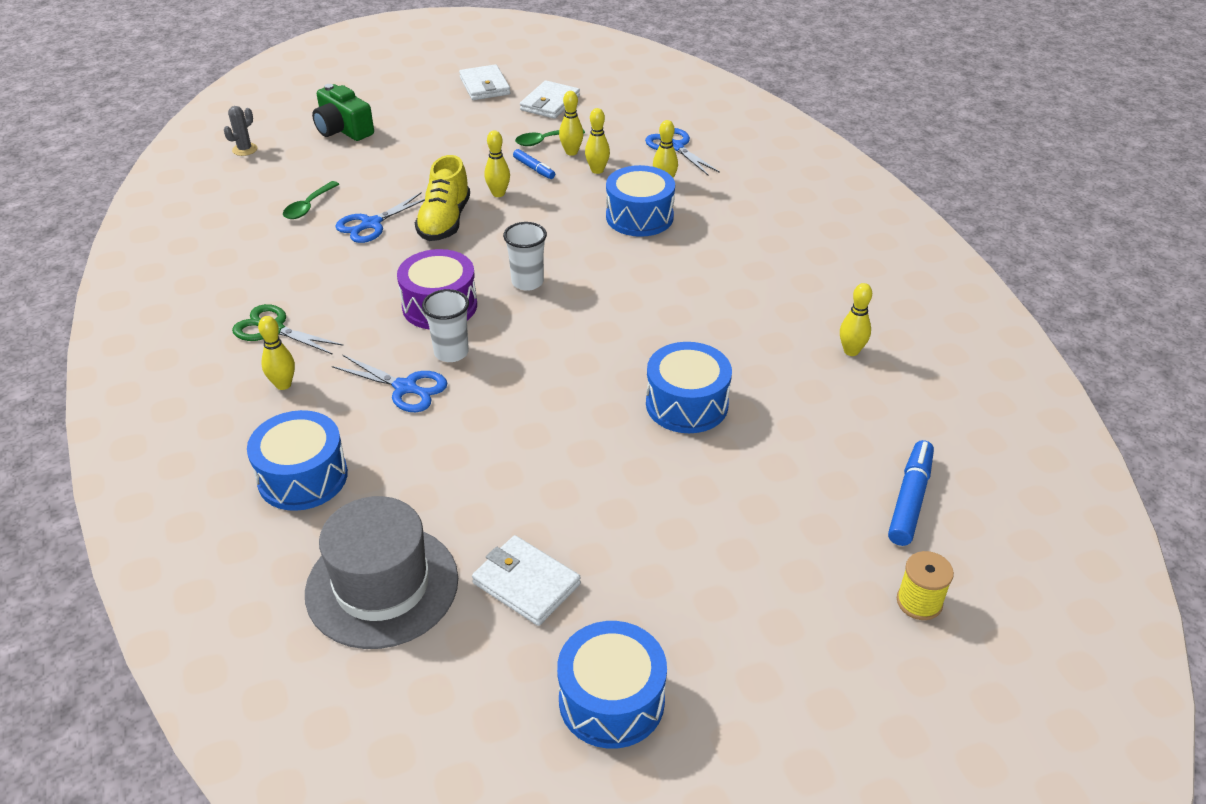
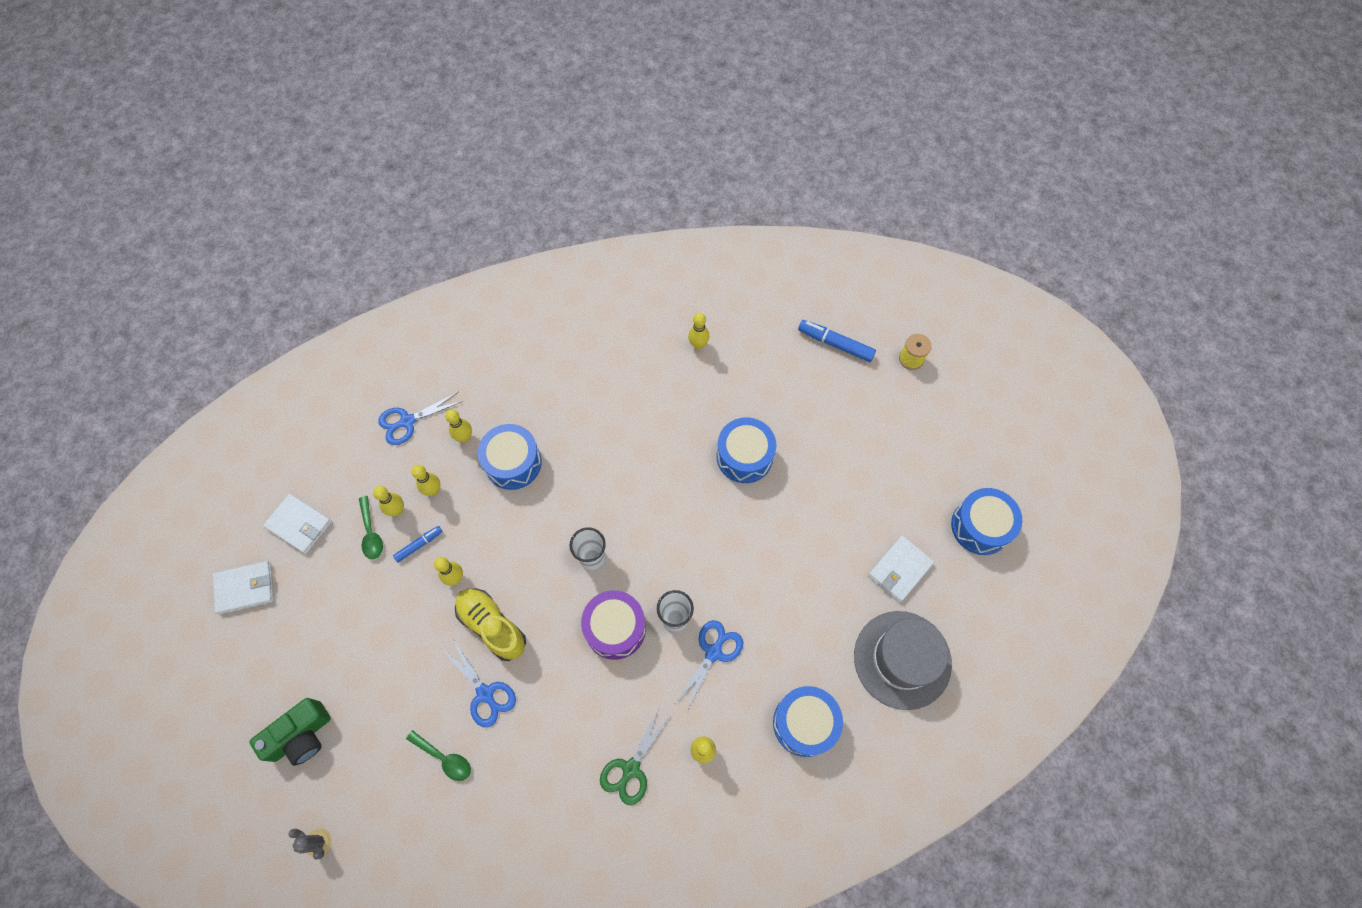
camera: 85 degrees left, 25 degrees up
(445, 221) = (492, 626): yellow shoe -> yellow shoe turned 150 degrees counterclockwise

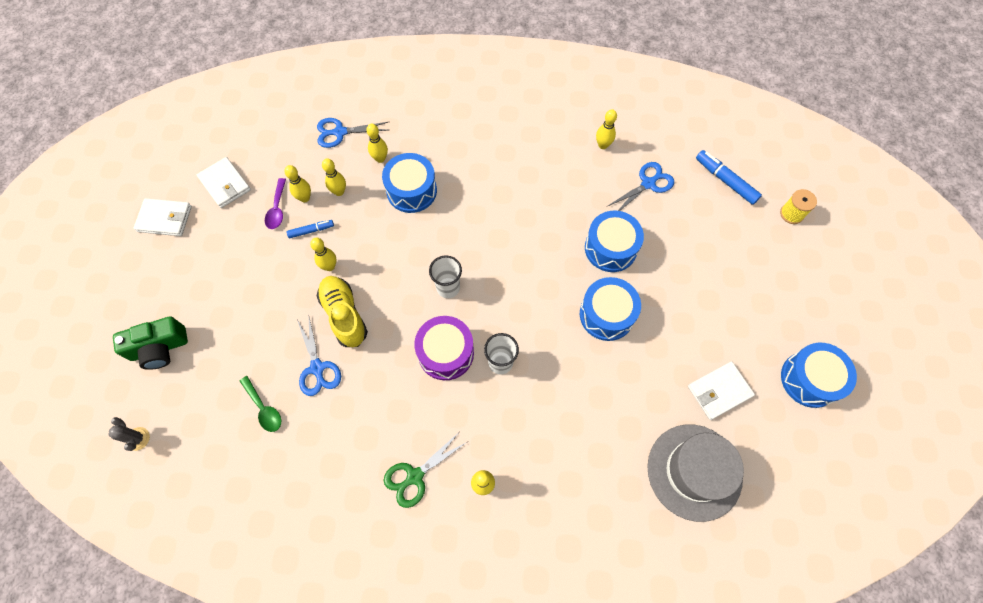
camera: 20 degrees right, 0 degrees up
(371, 533) = (277, 209): green spoon -> purple spoon
(713, 652) = (523, 403): blue scissors -> blue scissors (648, 184)
(804, 723) = (583, 495): blue drum -> blue drum (606, 315)

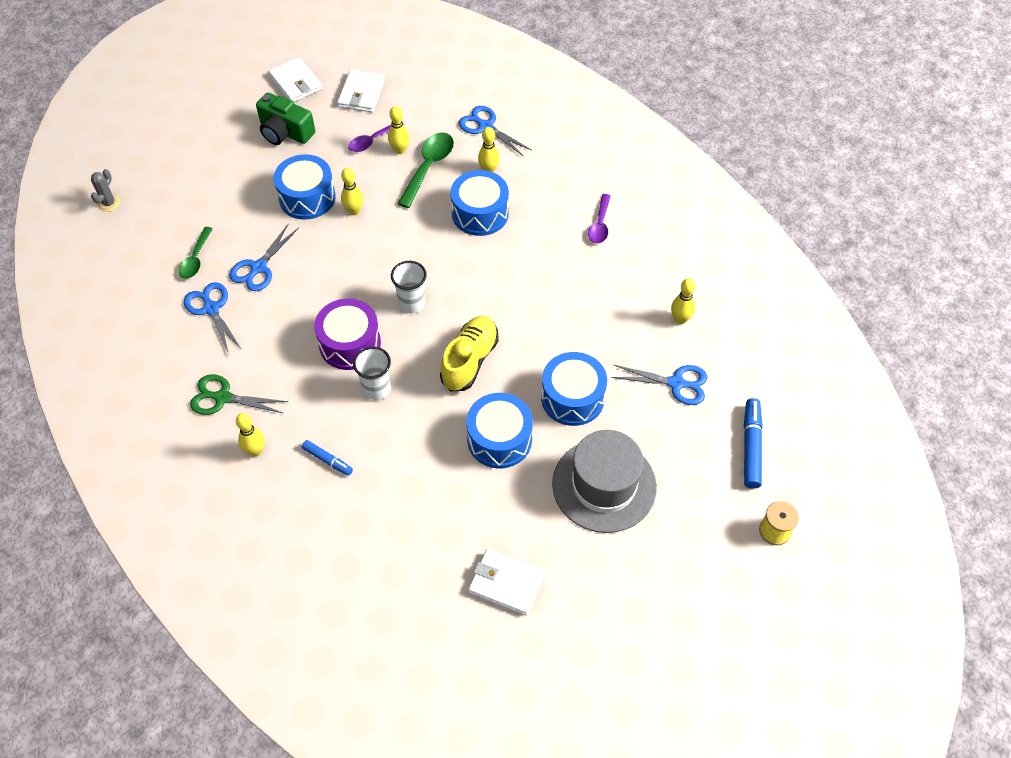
camera: 50 degrees right, 10 degrees down
(159, 348) = (188, 161): green camera -> green camera (285, 132)
(311, 231) = (374, 176): blue marker -> blue marker (327, 460)
(323, 429) = (211, 309): none -> blue scissors
(339, 192) = (428, 167): yellow bowling pin -> green spoon
(344, 315) = (320, 252): yellow shoe -> yellow shoe (470, 360)
(489, 131) = (600, 225): none -> purple spoon
(694, 471) = (405, 611): grey hat -> grey hat (604, 485)
(809, 379) = (593, 659): blue drum -> blue drum (307, 197)

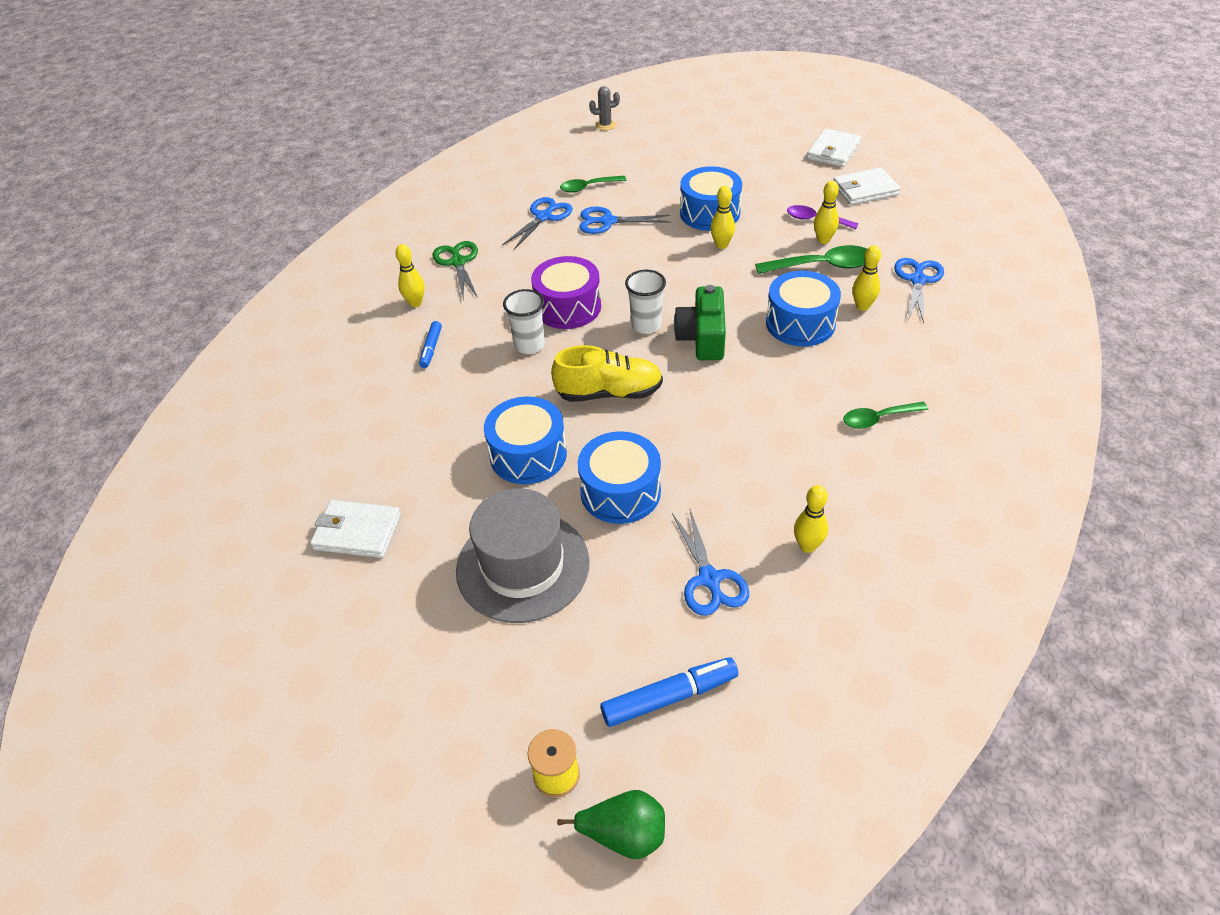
camera: 65 degrees right, 10 degrees down
(285, 132) = (770, 170): green camera -> green camera (702, 338)
(506, 583) = (357, 532): white wallet -> white wallet turned 75 degrees counterclockwise
(600, 225) = (878, 419): purple spoon -> green spoon
(828, 511) = (624, 835): none -> green pear

